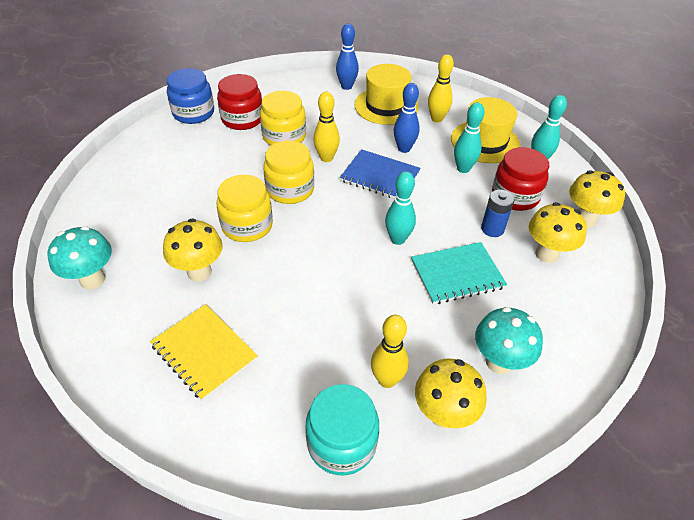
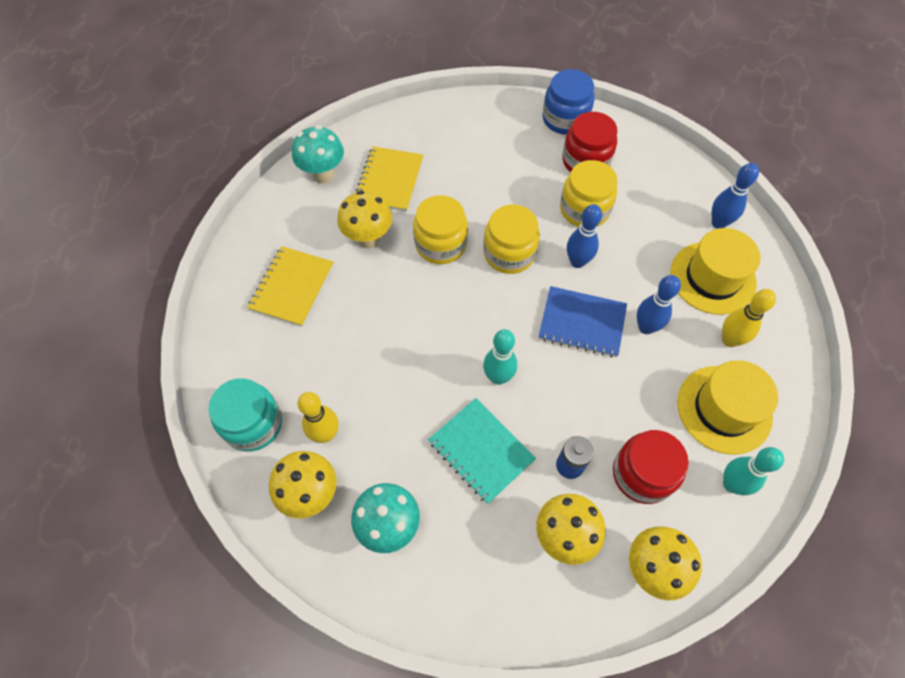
camera: 65 degrees right, 15 degrees up
(148, 234) = (389, 180): none -> yellow notebook
(326, 158) = (577, 261): yellow bowling pin -> blue bowling pin
(380, 176) = (582, 323): blue notebook -> blue notebook turned 75 degrees counterclockwise
(463, 169) = (653, 401): turquoise bowling pin -> none

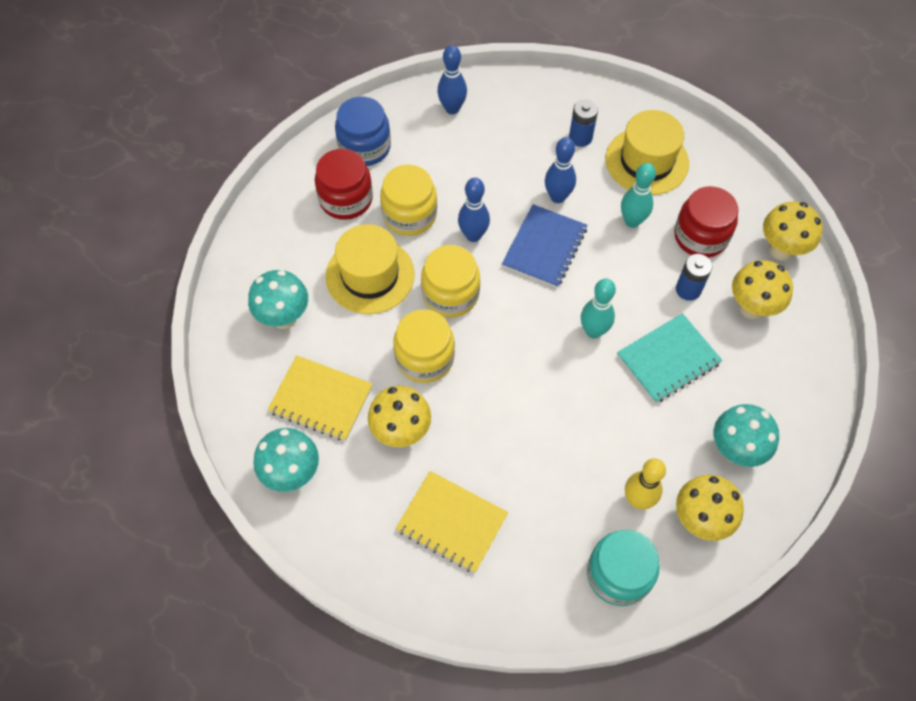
camera: 80 degrees left, 0 degrees up
(458, 143) = (284, 317): none -> turquoise mushroom
(565, 119) = (280, 205): blue jar -> blue jar (364, 147)
(712, 277) = (513, 131): yellow hat -> yellow hat (370, 275)
(729, 340) = (580, 137): yellow bowling pin -> blue battery
(731, 484) = (714, 175): turquoise bowling pin -> turquoise bowling pin (632, 221)

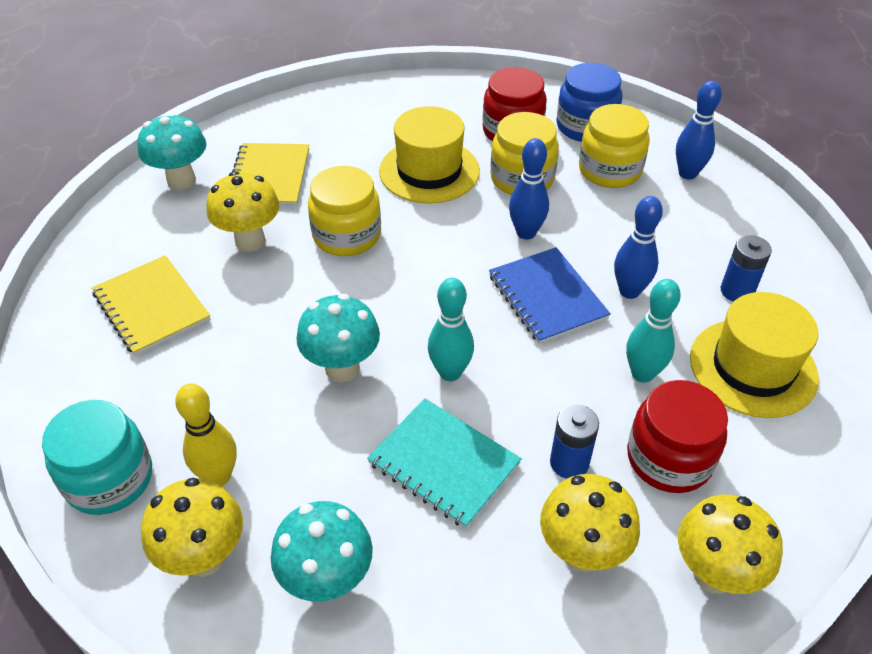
camera: 70 degrees right, 15 degrees down
(284, 317) = (351, 130): turquoise mushroom -> turquoise mushroom (342, 368)
(450, 294) = (437, 234): yellow jar -> yellow jar (609, 170)
(452, 522) = (151, 307): yellow notebook -> yellow notebook turned 45 degrees counterclockwise
(544, 247) = (547, 297): blue notebook -> blue notebook turned 60 degrees clockwise

